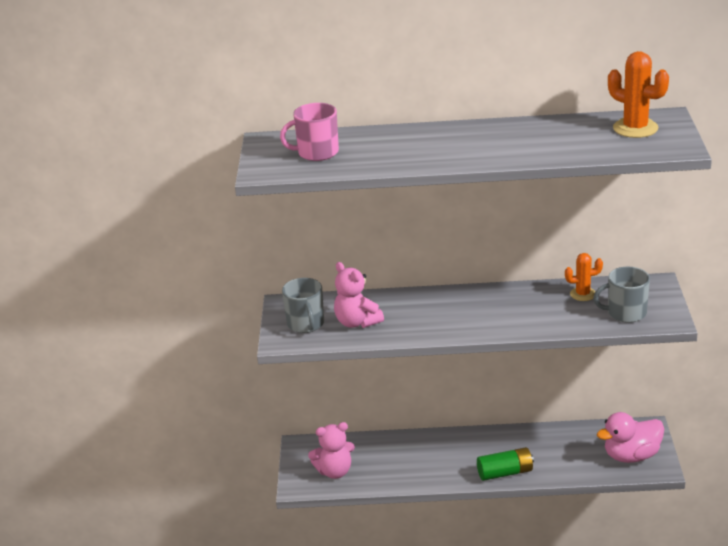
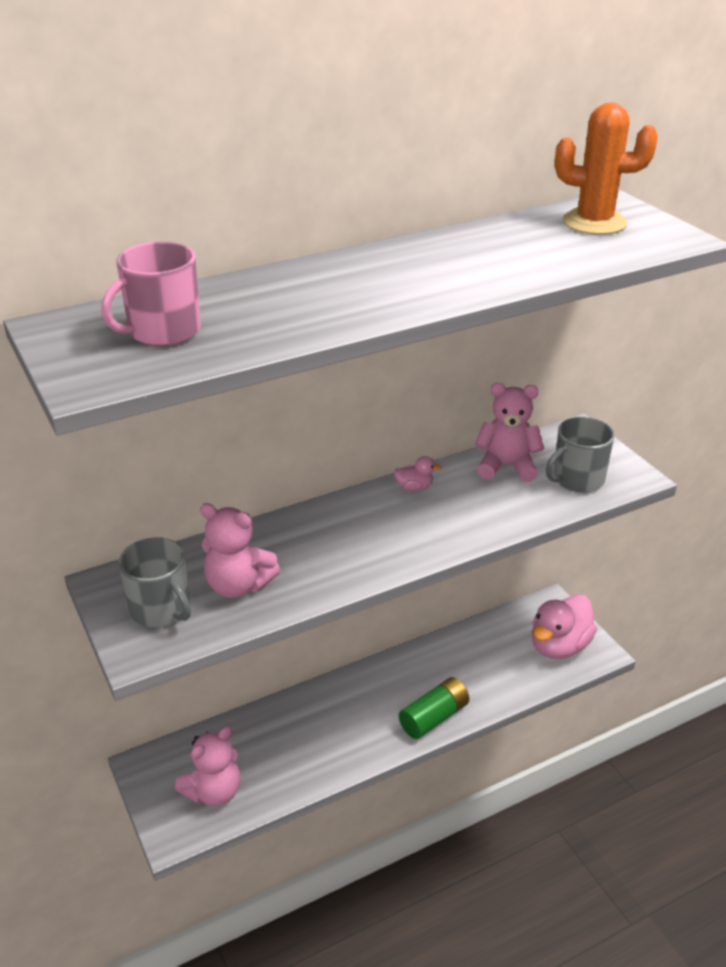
camera: 30 degrees left, 5 degrees up
(508, 293) = (414, 487): none -> pink duck
(583, 294) = (506, 466): orange cactus -> pink teddy bear

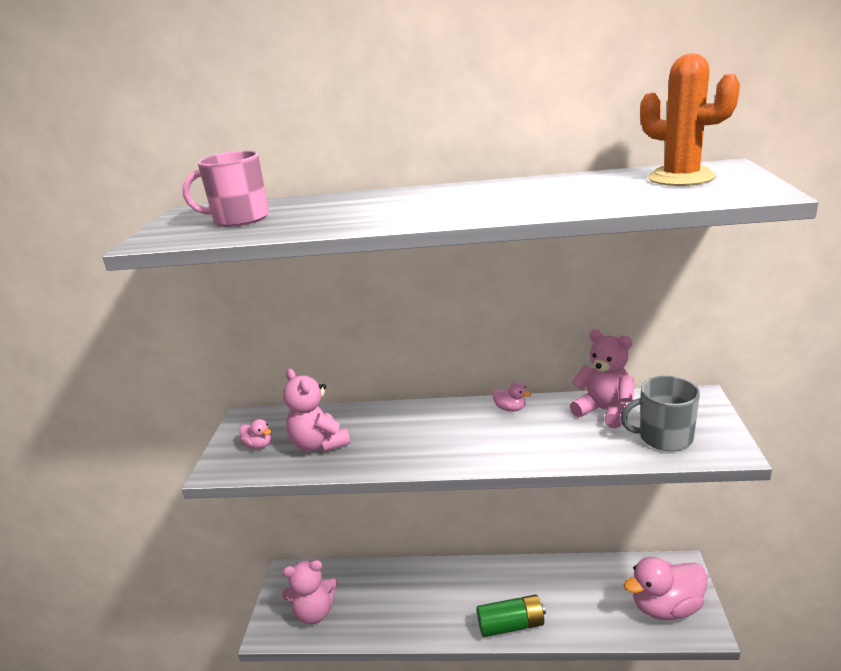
camera: 35 degrees right, 10 degrees down
(161, 609) = (258, 445): grey mug -> pink duck

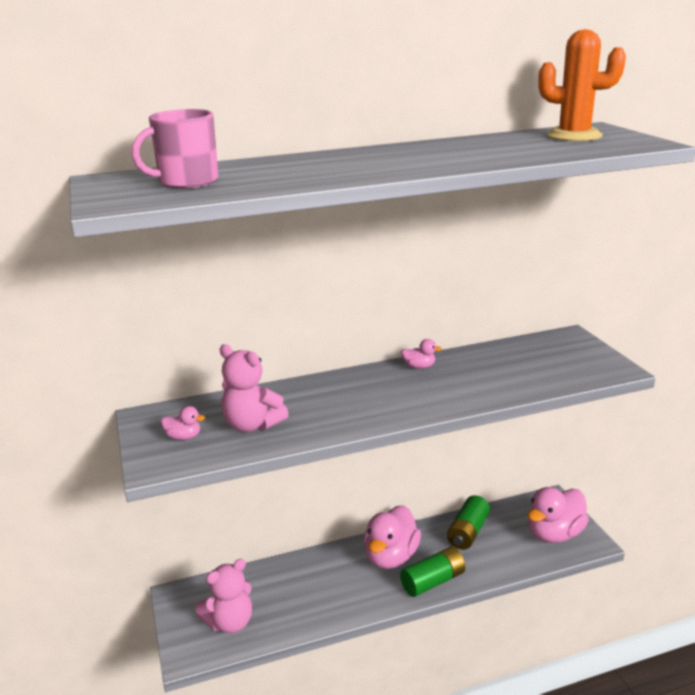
camera: 25 degrees left, 0 degrees up
(483, 587) = (391, 557): none -> pink duck
(572, 580) = (468, 532): none -> green battery
(604, 411) = (502, 356): pink teddy bear -> none
(664, 437) = (563, 368): grey mug -> none

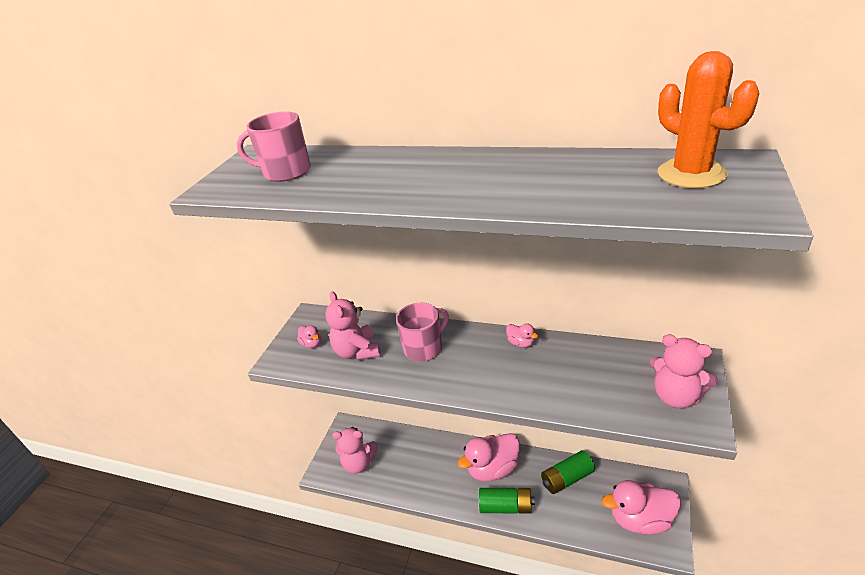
camera: 40 degrees right, 10 degrees up
(326, 399) = (424, 348): none -> pink mug
(582, 360) = (676, 396): none -> pink teddy bear

